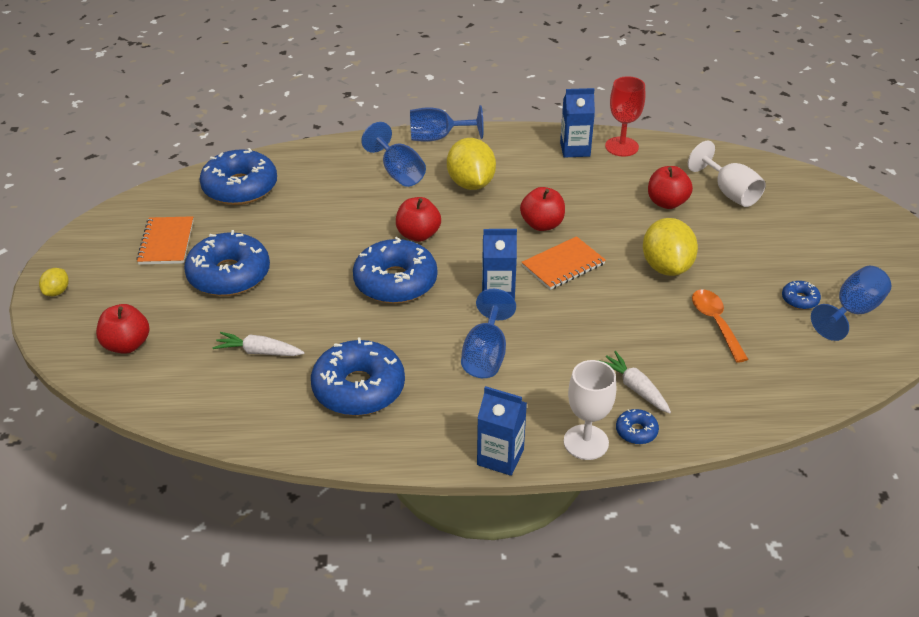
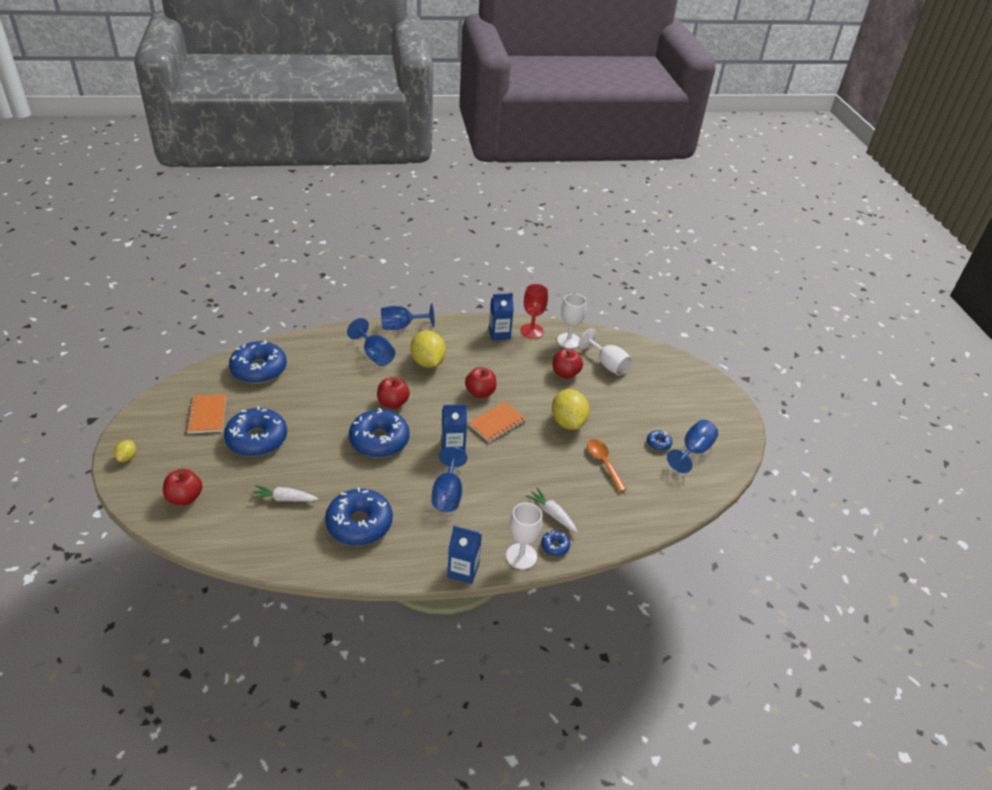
camera: 10 degrees left, 0 degrees up
(674, 160) = (568, 341): none -> white goblet

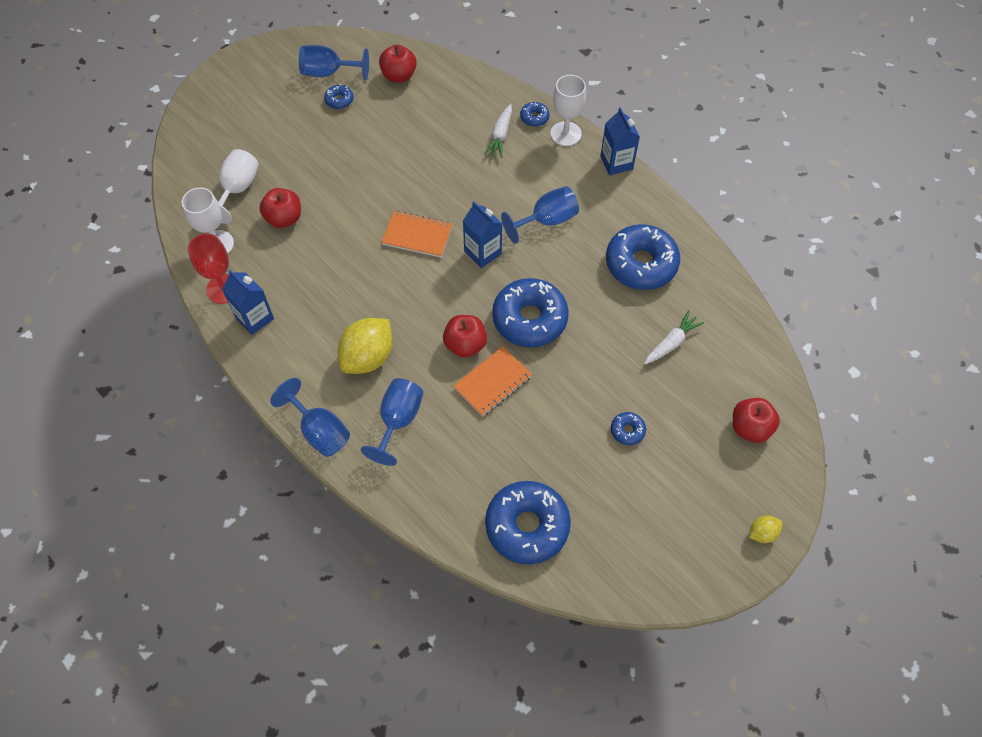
camera: 120 degrees left, 20 degrees up
(207, 415) = (640, 512): orange notebook -> orange notebook (492, 382)
(257, 439) = (627, 431): blue donut -> blue donut, size x0.44
(284, 499) = (671, 343): white carrot -> white carrot turned 105 degrees counterclockwise
(480, 392) = (380, 276): red apple -> red apple (399, 76)
(568, 422) = (366, 180): yellow lemon -> none
(603, 463) = (402, 128): orange spoon -> none

